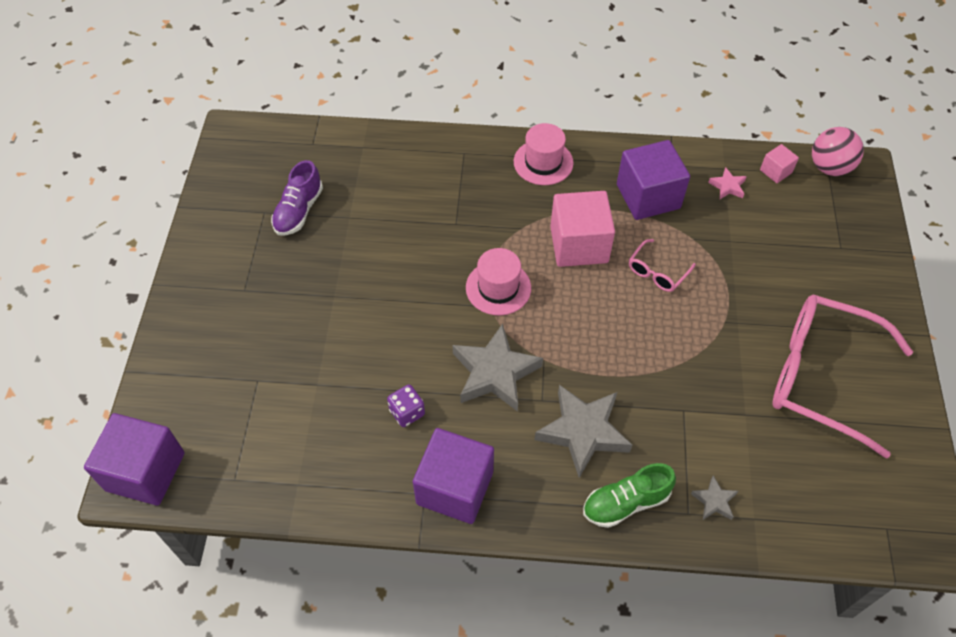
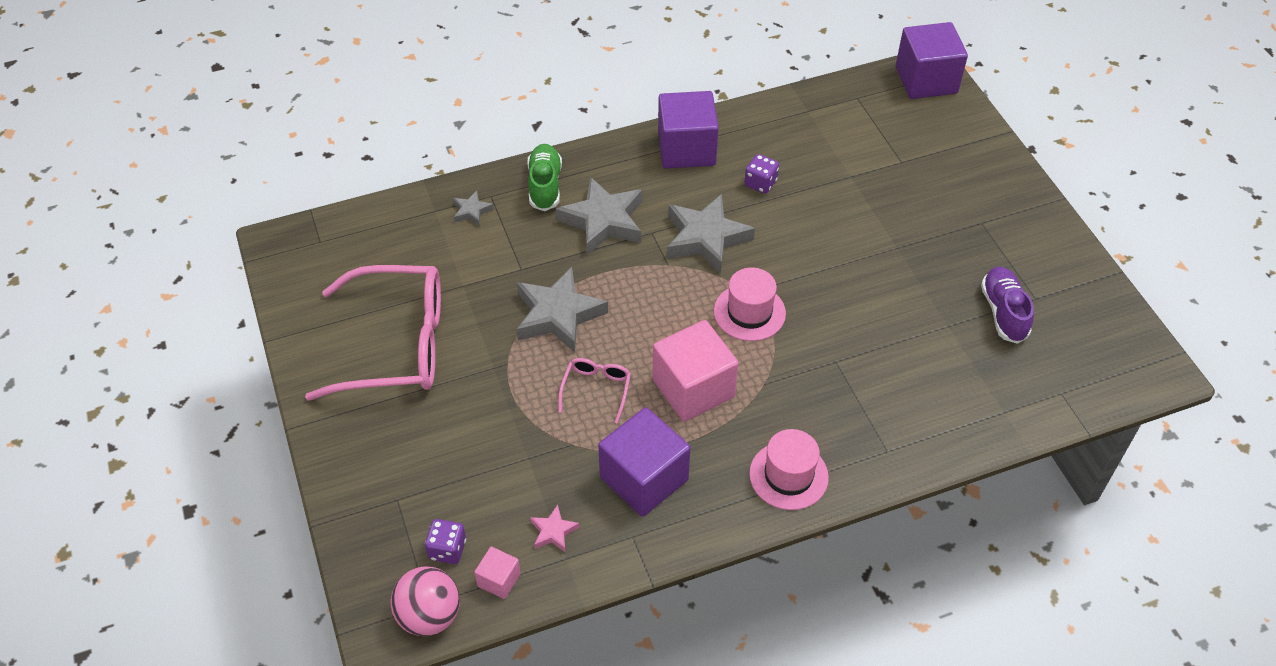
camera: 155 degrees right, 5 degrees down
(625, 503) = (545, 185): green shoe -> green shoe turned 45 degrees counterclockwise
(665, 349) = (558, 315): none -> grey star
(808, 202) = (447, 549): none -> purple dice

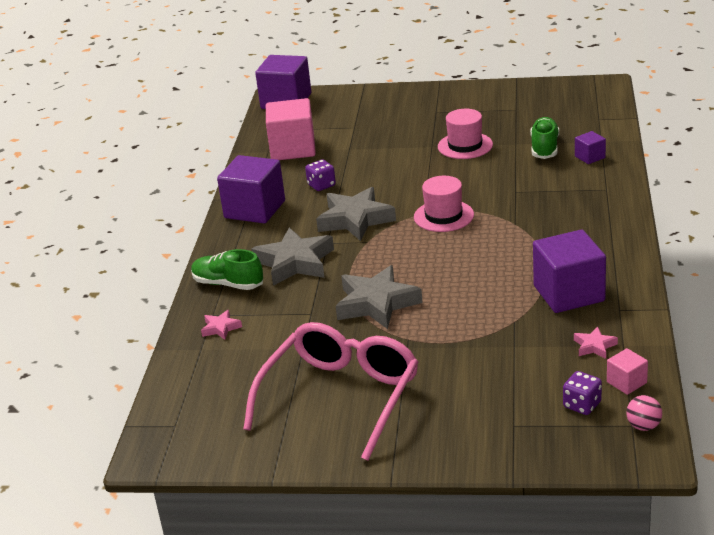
camera: 60 degrees left, 20 degrees down
(429, 615) = (643, 426): pink ball -> pink ball, size x0.57
(472, 211) = (221, 328): grey star -> pink star
(596, 389) = (467, 299): pink glasses -> none
(693, 388) = (498, 255): pink cube -> pink cube (293, 149)
(788, 475) = (603, 231): pink hat -> pink hat (465, 146)
(954, 358) = (544, 148): none -> green shoe
(956, 412) = (590, 157): none -> purple cube
(1003, 312) = (519, 122): purple shoe -> none

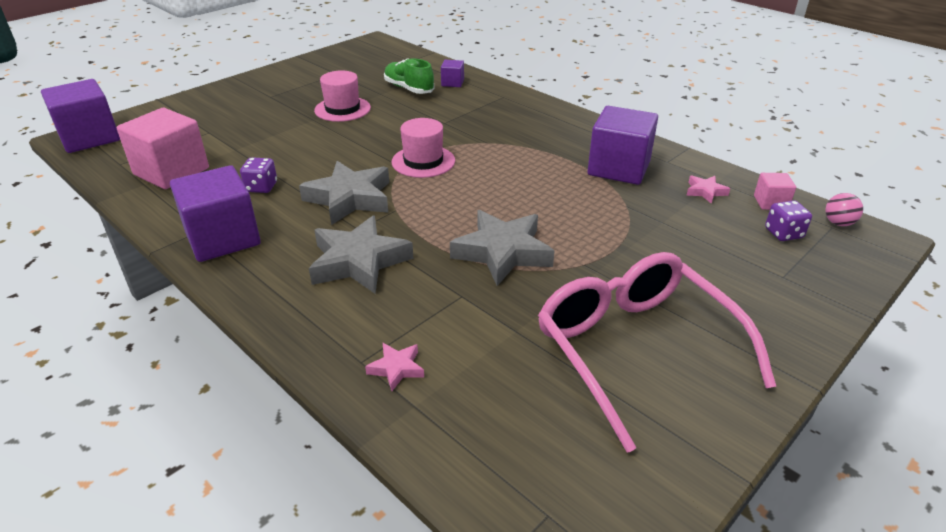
camera: 55 degrees left, 5 degrees up
(228, 284) = (321, 321): green shoe -> none

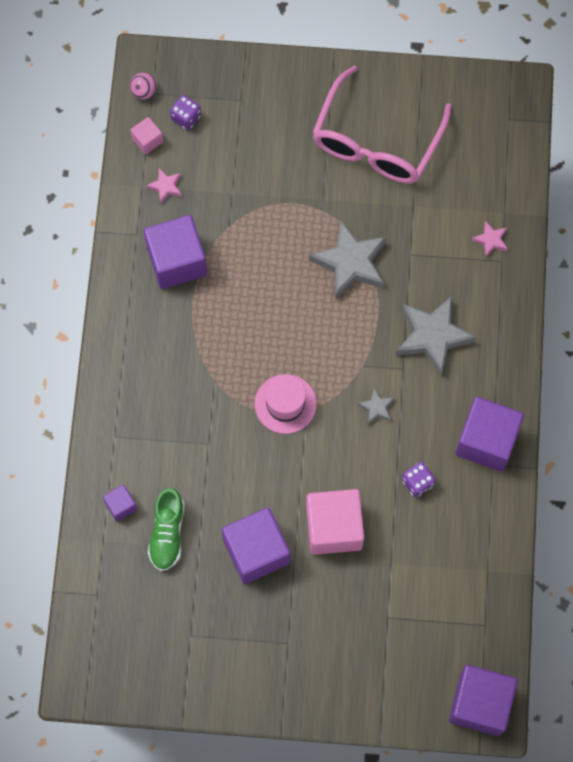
camera: 130 degrees left, 35 degrees up
(171, 171) = (458, 572): pink cube -> pink cube (334, 527)
(342, 109) = (256, 551): pink hat -> purple cube
(350, 198) = (376, 408): grey star -> grey star, size x0.47

